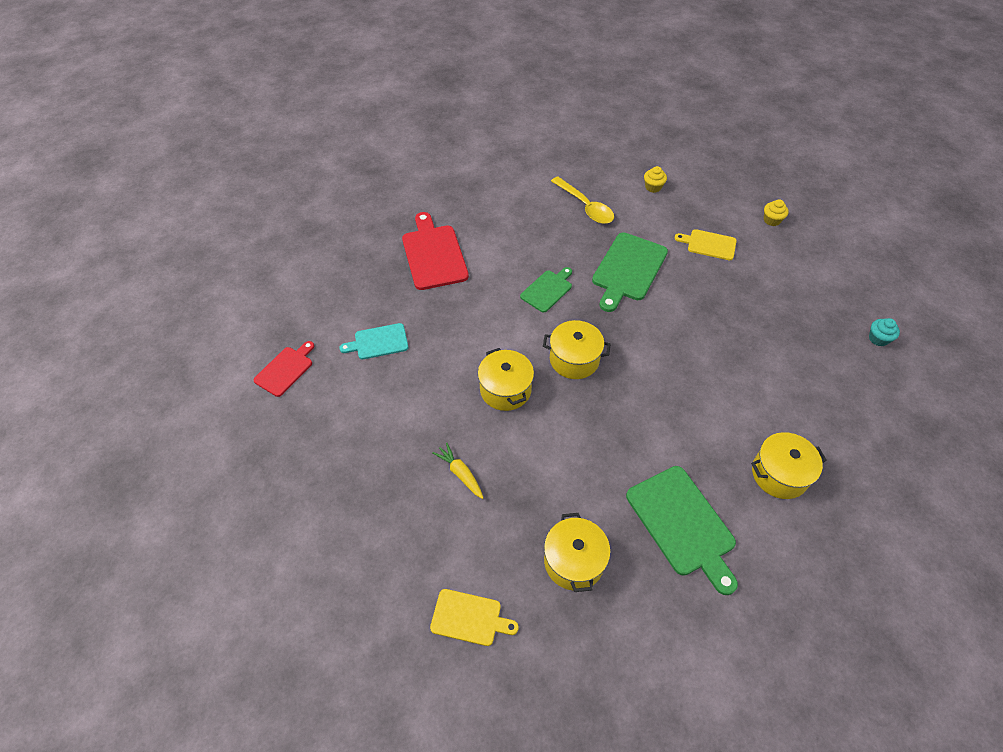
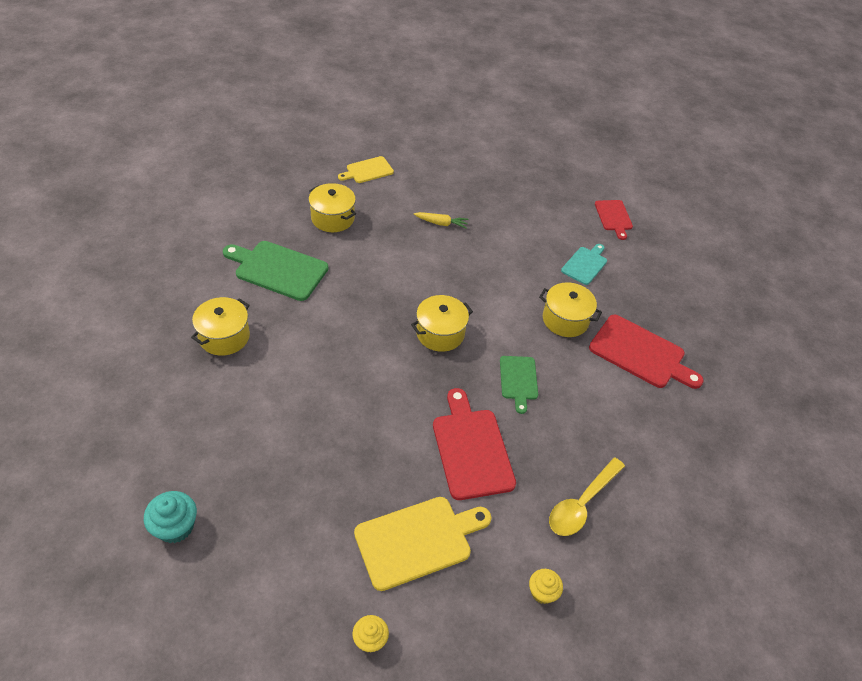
camera: 135 degrees right, 5 degrees down
(505, 389) = (466, 284): yellow pot -> yellow pot (565, 320)
(585, 206) = (582, 503): yellow spoon -> yellow spoon turned 60 degrees counterclockwise
(628, 269) = (471, 449): green cutting board -> red cutting board
(709, 244) = (418, 541): yellow cutting board -> yellow cutting board, size x1.69
(878, 339) = (175, 527): turquoise cupcake -> turquoise cupcake, size x1.51

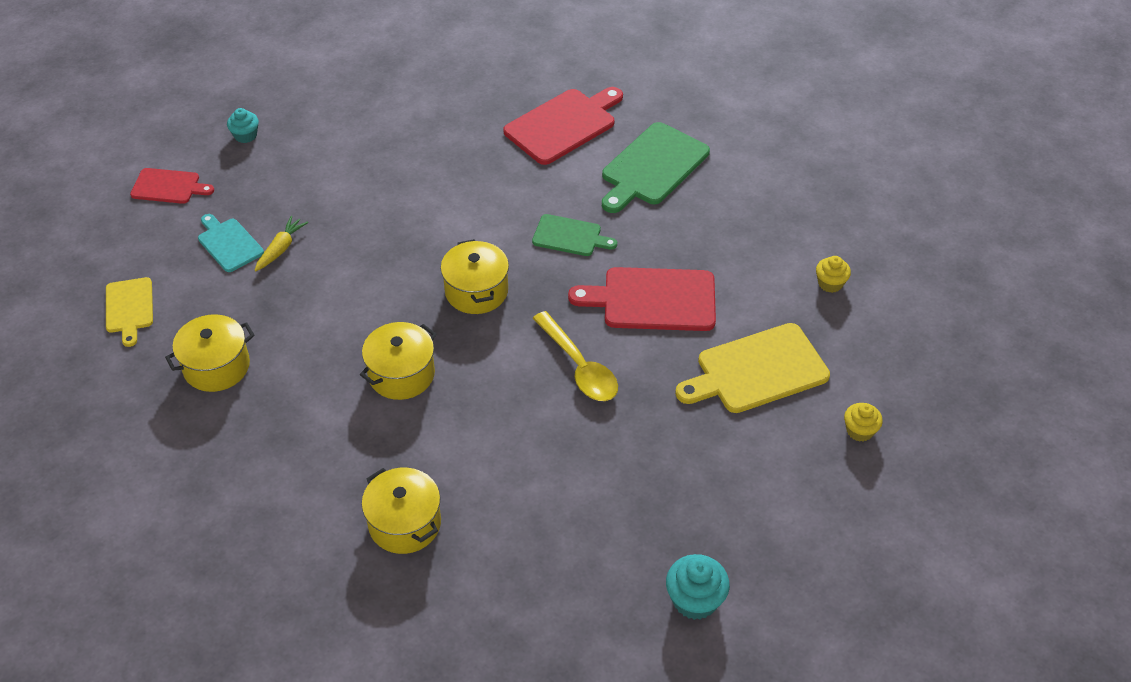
camera: 70 degrees left, 0 degrees up
(278, 269) = (297, 445): green cutting board -> green cutting board (652, 167)
(418, 541) = (757, 370): yellow cutting board -> yellow cutting board turned 105 degrees counterclockwise
(535, 183) = (245, 135): none -> turquoise cupcake
(565, 320) = (494, 172): yellow pot -> yellow pot (401, 374)
(582, 503) = (740, 227): yellow spoon -> yellow spoon (579, 366)
(585, 264) = (413, 130): turquoise cutting board -> turquoise cutting board (229, 243)
(613, 217) = (343, 82): red cutting board -> red cutting board (168, 187)

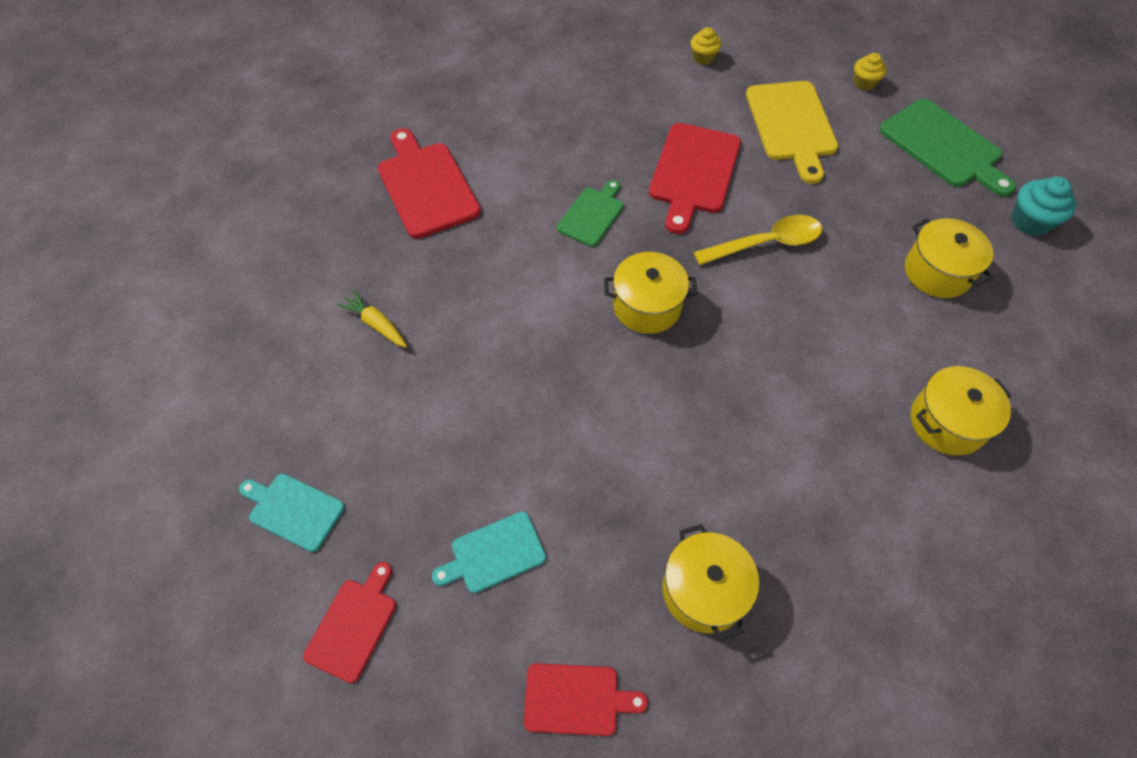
camera: 75 degrees left, 10 degrees up
(129, 308) = (576, 699): yellow cutting board -> red cutting board
(245, 135) = (293, 510): turquoise cupcake -> turquoise cutting board
(281, 248) = (523, 491): yellow carrot -> yellow carrot (376, 324)
(401, 374) = (750, 393): yellow pot -> yellow pot (937, 272)
(652, 167) = (518, 133): green cutting board -> green cutting board (943, 147)

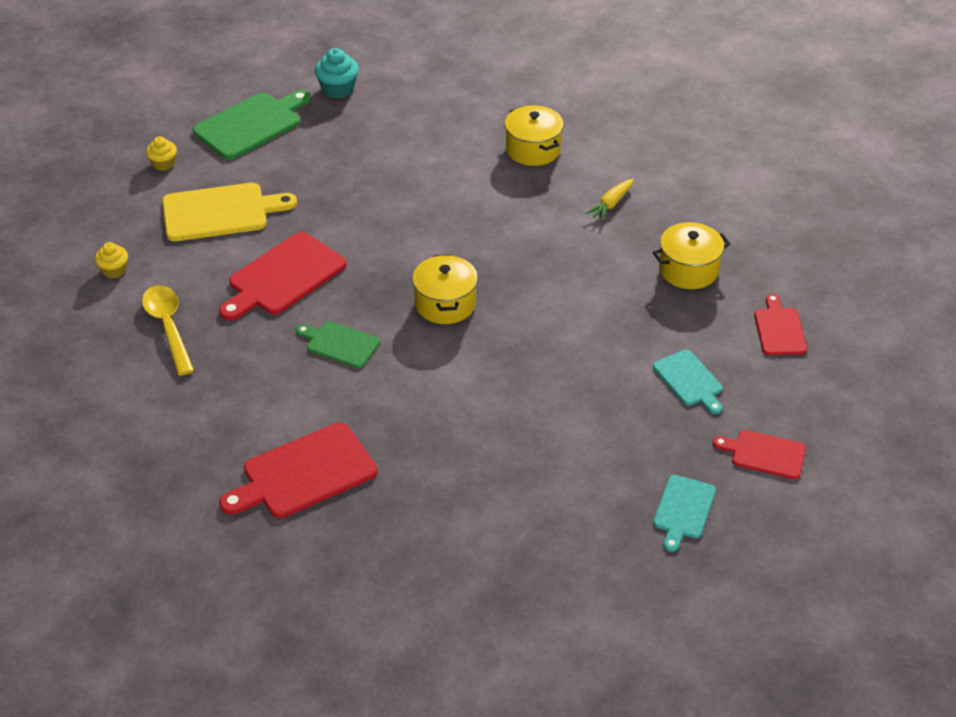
camera: 95 degrees left, 15 degrees down
(376, 324) = (486, 486): yellow carrot -> yellow carrot (611, 204)
(693, 172) = (283, 277): red cutting board -> red cutting board turned 120 degrees clockwise
(765, 243) = (369, 233): yellow spoon -> yellow spoon (168, 327)
(937, 272) = (394, 141): yellow pot -> none

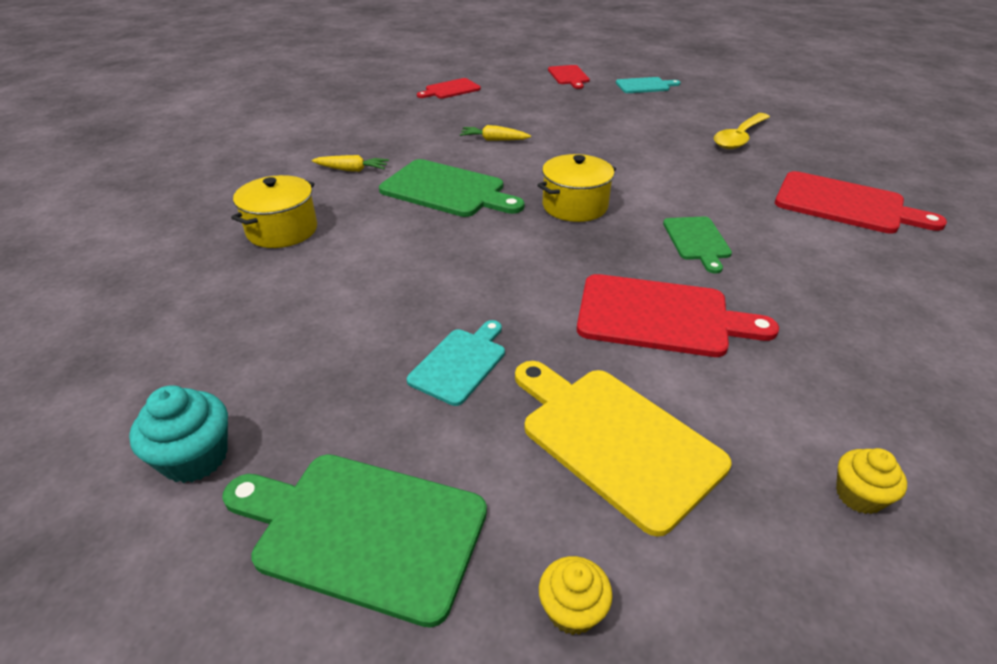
camera: 120 degrees left, 5 degrees down
(168, 327) = (851, 369): yellow spoon -> yellow spoon (739, 137)
(530, 244) = (447, 190): none -> green cutting board
(611, 309) = (493, 140): none -> yellow carrot
(688, 270) = (415, 124): yellow pot -> none
(689, 380) = (535, 103): turquoise cutting board -> turquoise cutting board (460, 363)

